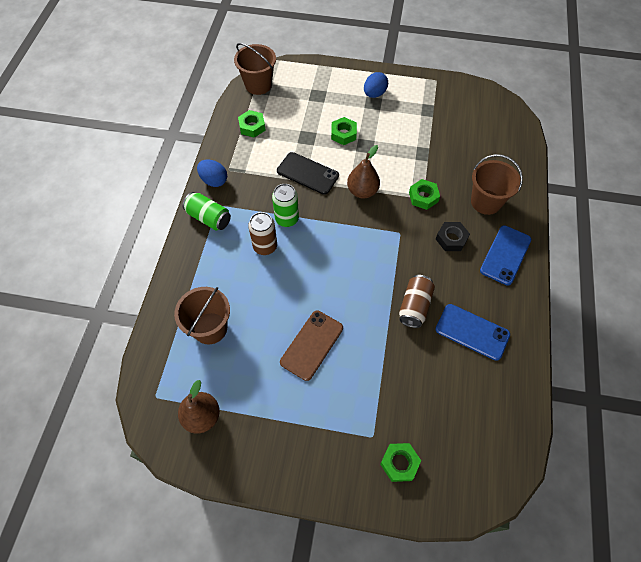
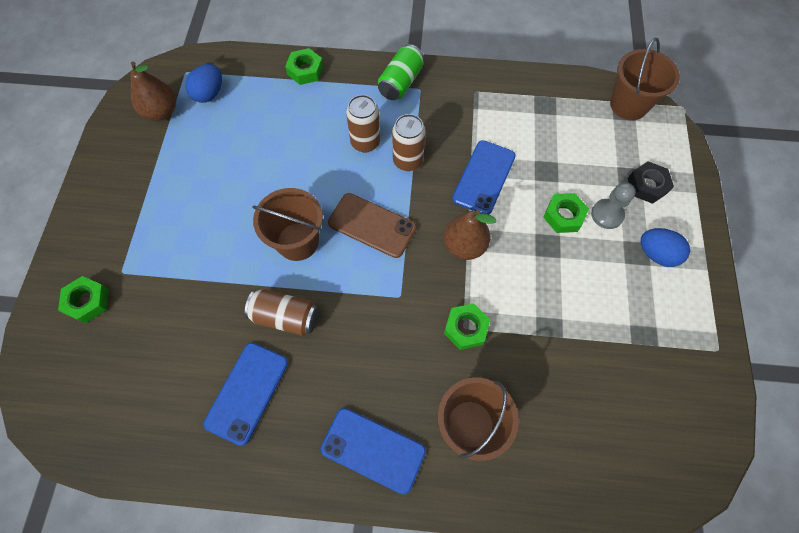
camera: 85 degrees right, 5 degrees up
(210, 328) = (258, 104): brown bucket -> brown bucket (297, 241)
(214, 180) = (456, 80): blue egg -> blue egg (209, 94)
(252, 127) = (551, 107): green nut -> green nut (305, 70)
(287, 219) = (408, 161): green can -> brown can
(307, 173) = (484, 177): black phone -> blue phone
(312, 345) = (235, 202): brown phone -> brown phone (372, 225)
(344, 112) = (607, 214): none -> grey pawn
(451, 239) = (395, 368): black nut -> black nut (647, 185)

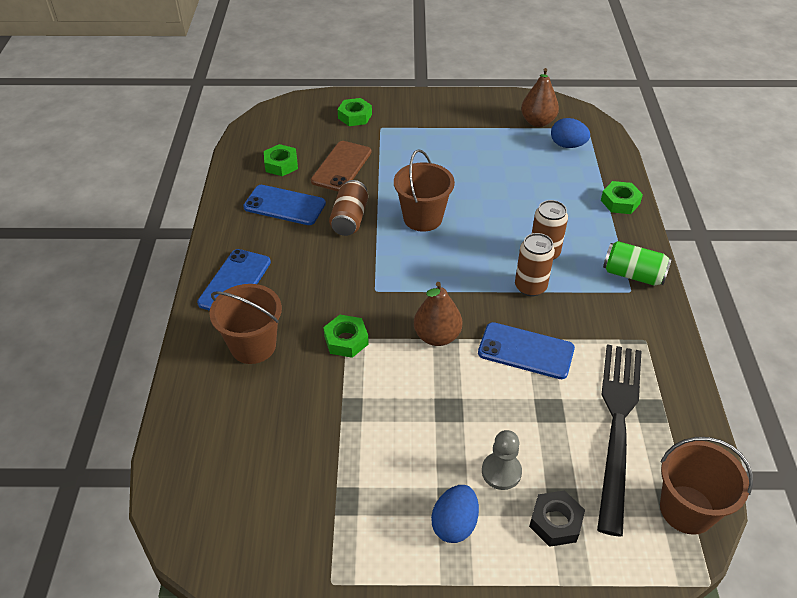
camera: 85 degrees right, 20 degrees down
(372, 225) = (448, 265): brown phone -> brown phone (341, 166)
(560, 129) = (617, 425): none -> black fork
(563, 216) = (490, 426): green nut -> green nut (281, 164)

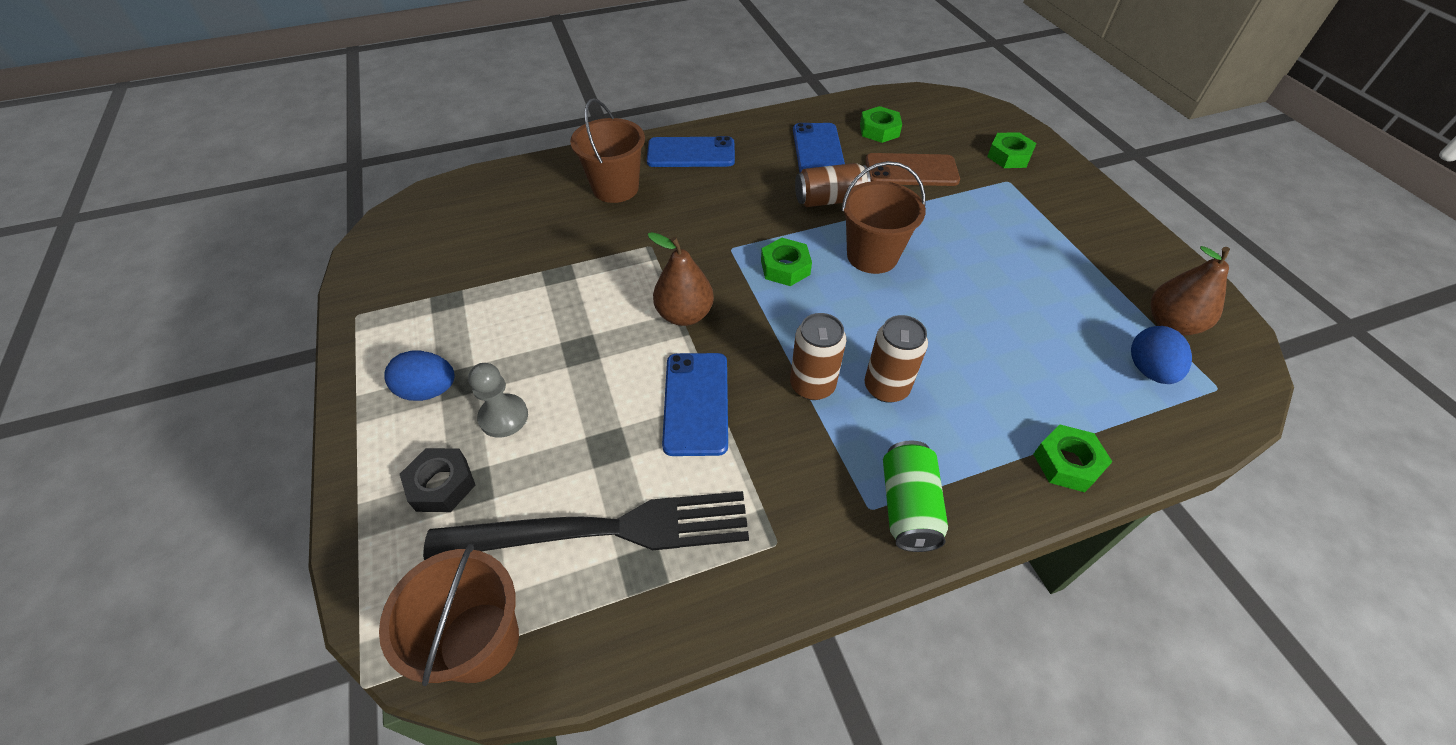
camera: 70 degrees right, 5 degrees up
(346, 340) = (648, 246): green nut -> green nut (785, 267)

